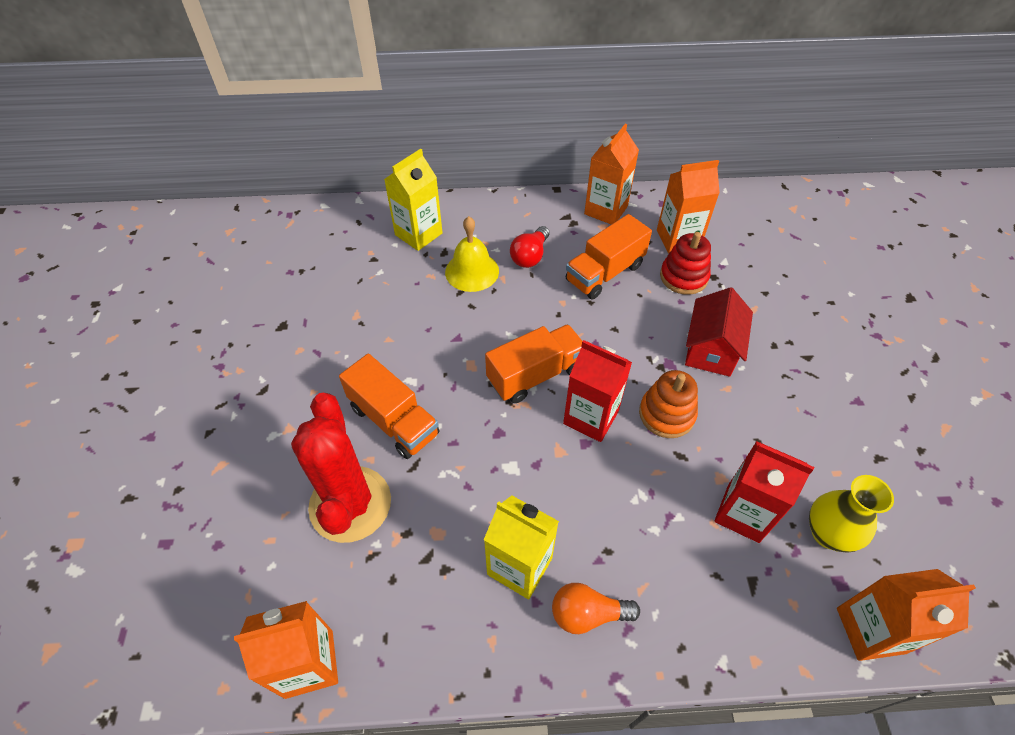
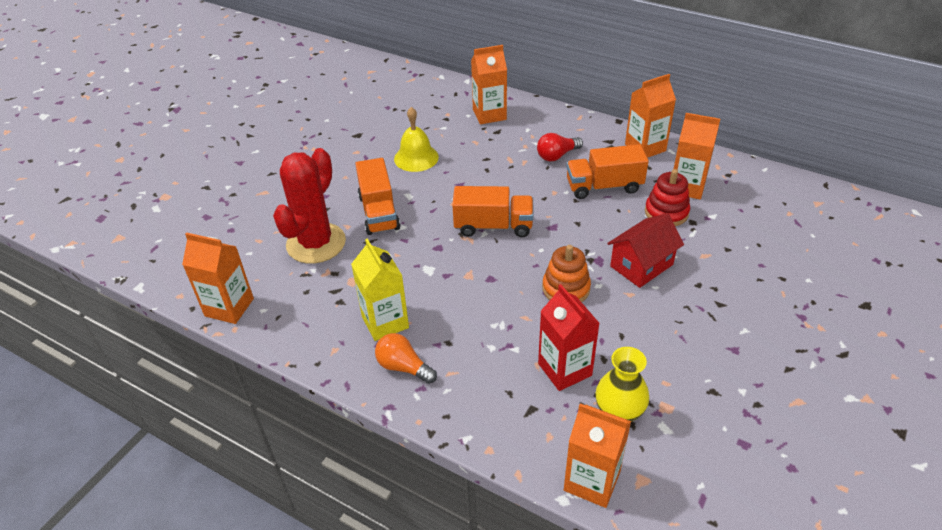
camera: 35 degrees right, 10 degrees down
(418, 234) = (489, 114): yellow carton -> orange carton
(472, 271) = (506, 149): yellow bell -> yellow bell (416, 158)
(591, 417) = (508, 266): red carton -> none

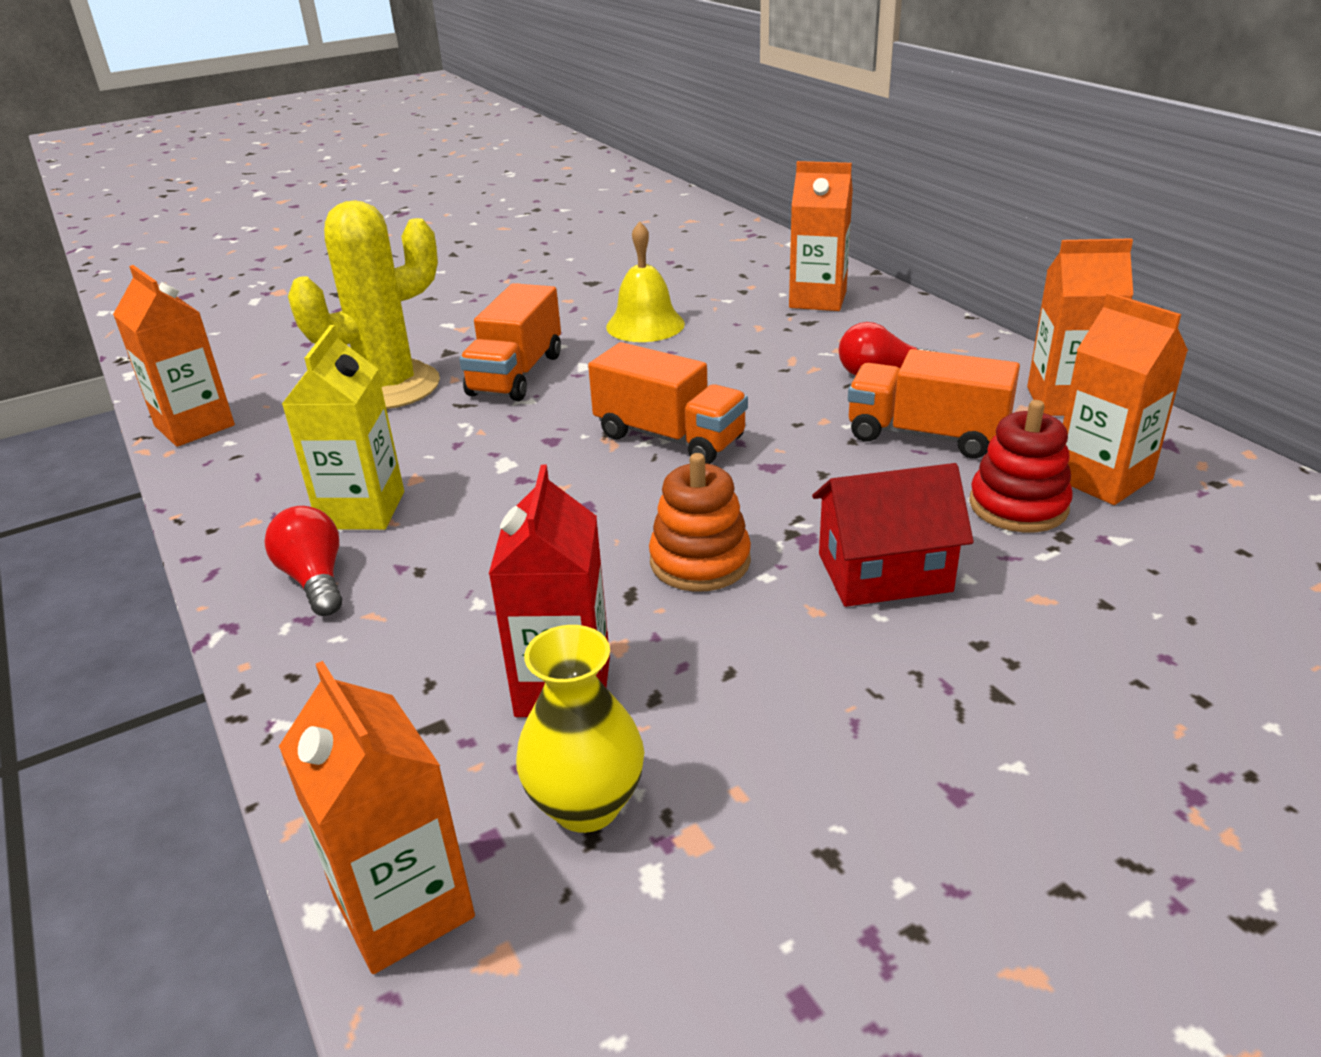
camera: 30 degrees right, 10 degrees down
(316, 243) = (389, 387): red cactus -> yellow cactus
(403, 367) = (315, 579): orange light bulb -> red light bulb

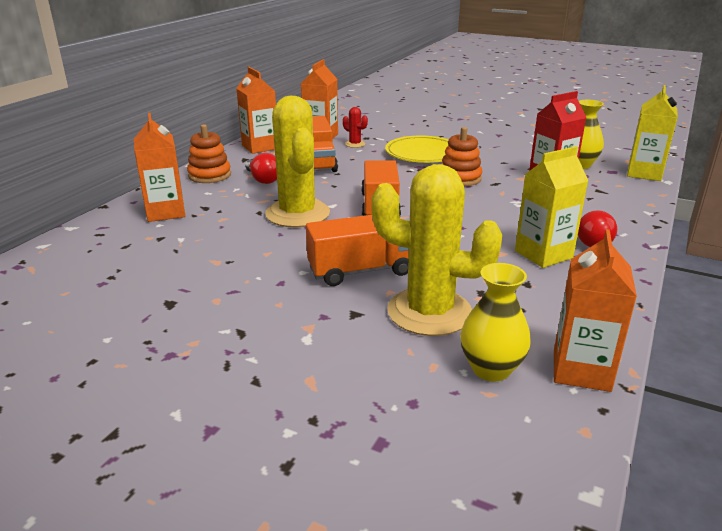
camera: 125 degrees left, 5 degrees down
(275, 386) = (491, 369): none -> yellow vase
(403, 907) = (644, 173): orange carton -> yellow carton
(645, 325) = (245, 253): yellow bell -> none
(718, 373) = (297, 214): none -> yellow cactus
(884, 573) = (423, 154): red house -> yellow plate
(937, 340) = (209, 175): none -> orange stacking toy
(1018, 506) = (355, 144): red stacking toy -> red cactus

